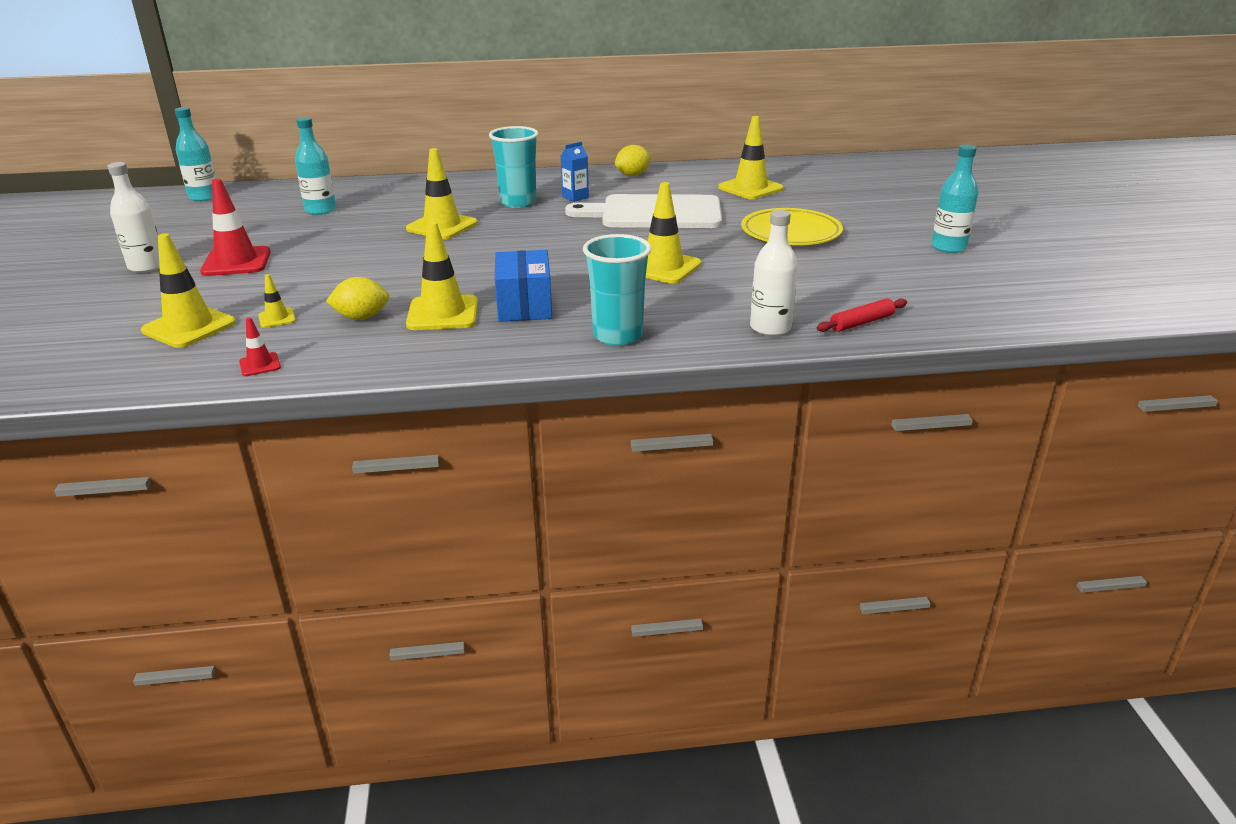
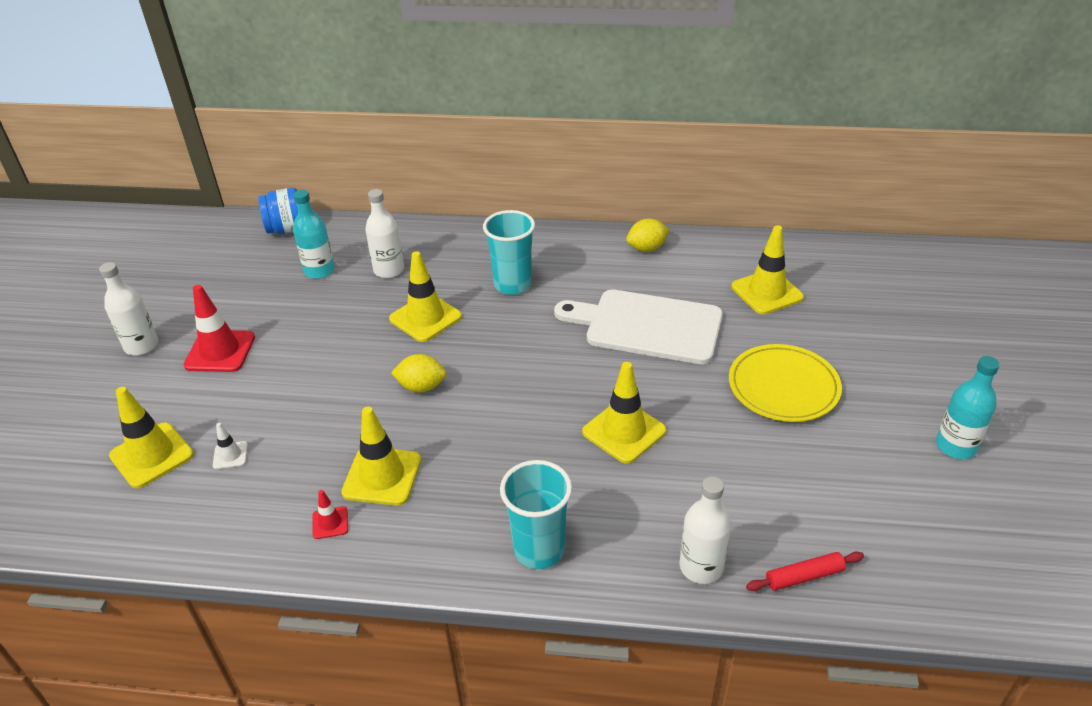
camera: 15 degrees right, 10 degrees up
(204, 197) = (221, 231): turquoise bottle -> none
(260, 365) = (195, 531): red traffic cone -> red traffic cone (330, 523)
(275, 191) = (287, 229): none -> blue jar
(277, 318) = (230, 455): yellow traffic cone -> white traffic cone
(361, 317) = (306, 468): yellow lemon -> yellow lemon (421, 387)
(392, 204) = (389, 270): none -> white bottle
(524, 305) = (464, 477): blue box -> none
(575, 197) = (573, 283): blue carton -> none

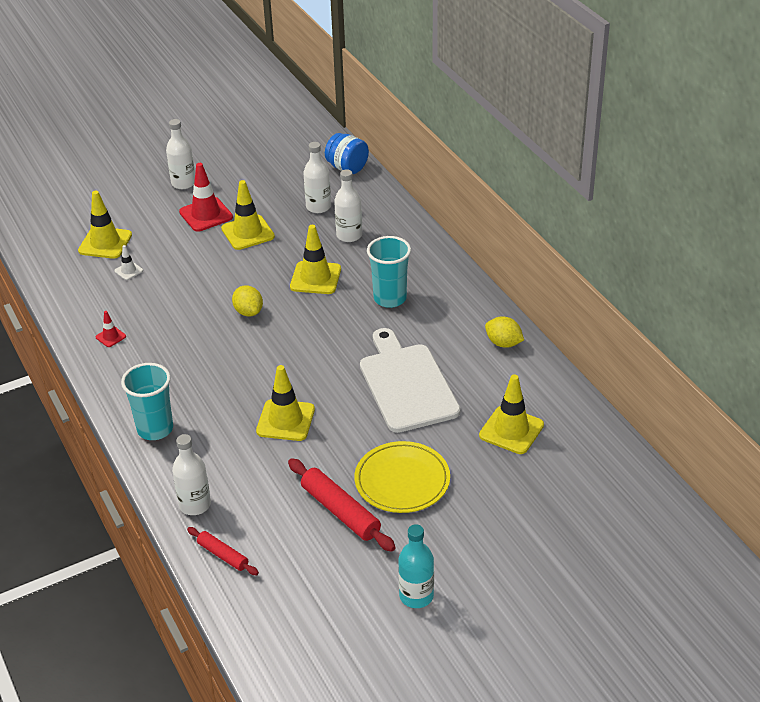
camera: 55 degrees right, 0 degrees up
(319, 271) = (318, 207): turquoise bottle -> white bottle
(382, 476) = (160, 337): yellow traffic cone -> yellow traffic cone (248, 233)
(797, 449) = (340, 511): none -> red rolling pin

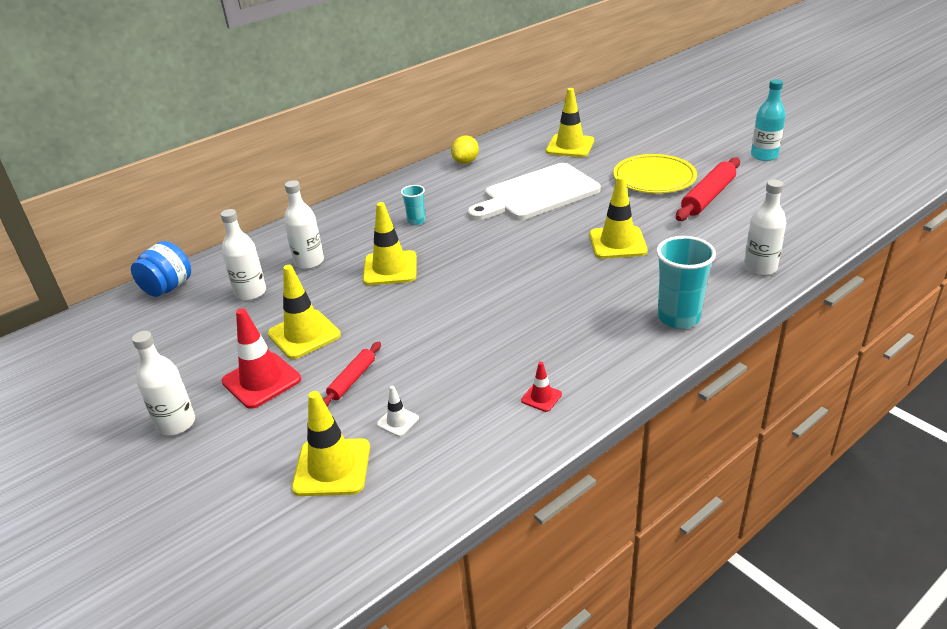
camera: 100 degrees left, 5 degrees down
(223, 555) = (803, 239): red rolling pin -> red rolling pin (352, 380)
(248, 312) = (460, 300): yellow lemon -> none
(390, 298) = (416, 221): turquoise cup -> turquoise cup, size x0.53

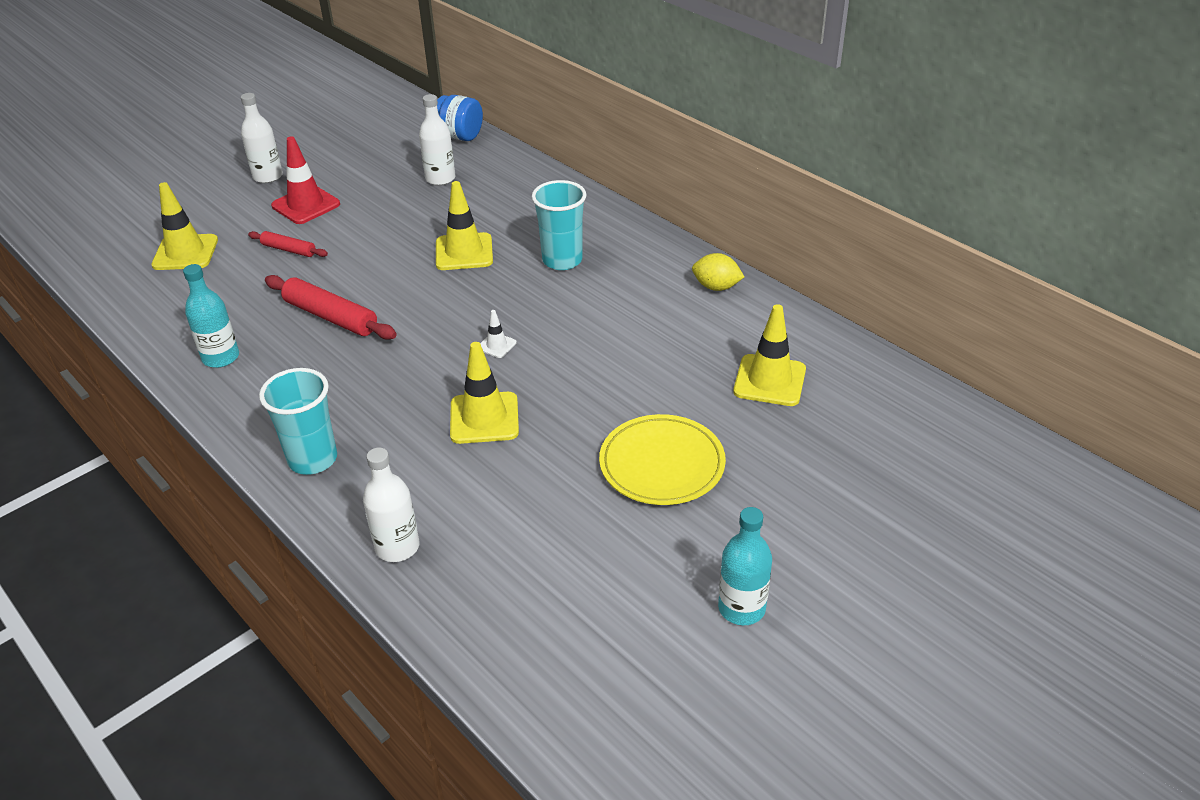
camera: 85 degrees right, 5 degrees up
(304, 334) = (364, 216): yellow traffic cone -> none
(309, 262) = (488, 202): white bottle -> none
(397, 421) = (224, 279): white traffic cone -> white traffic cone (496, 345)
(416, 221) = (562, 260): turquoise cup -> turquoise cup, size x1.88
(537, 194) = (621, 350): white cutting board -> none
(541, 397) = (221, 357): red traffic cone -> turquoise bottle
(708, 197) = (597, 517): red rolling pin -> red rolling pin (331, 316)

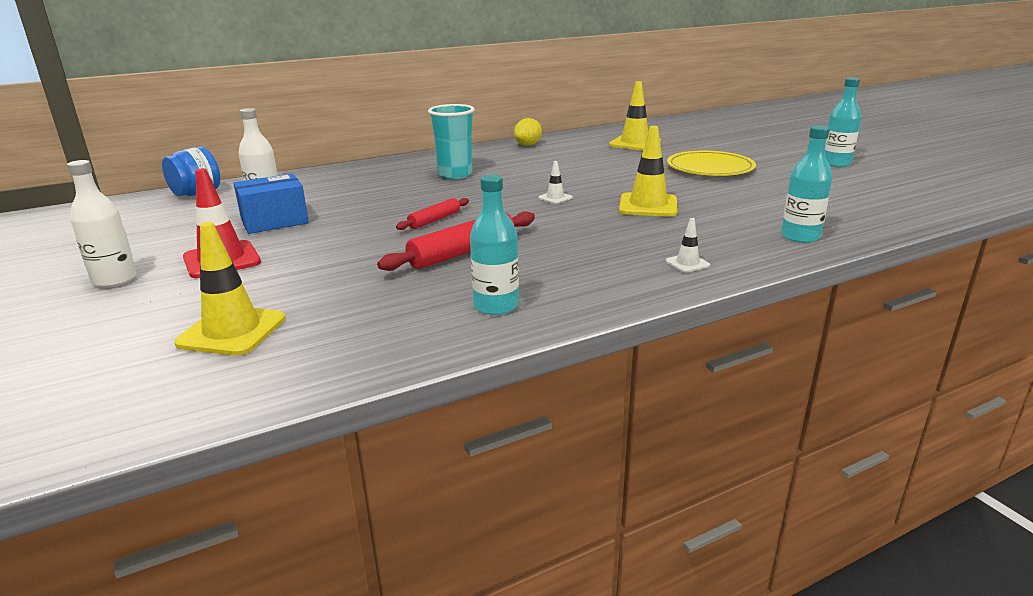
camera: 75 degrees left, 15 degrees down
(289, 250) = (308, 269): red rolling pin -> red rolling pin (434, 220)
(313, 459) = (687, 263): turquoise cup -> white traffic cone
(394, 199) = (274, 221): none -> blue box
(397, 547) = (800, 237): white bottle -> turquoise bottle
(464, 252) = (407, 201): yellow traffic cone -> none

